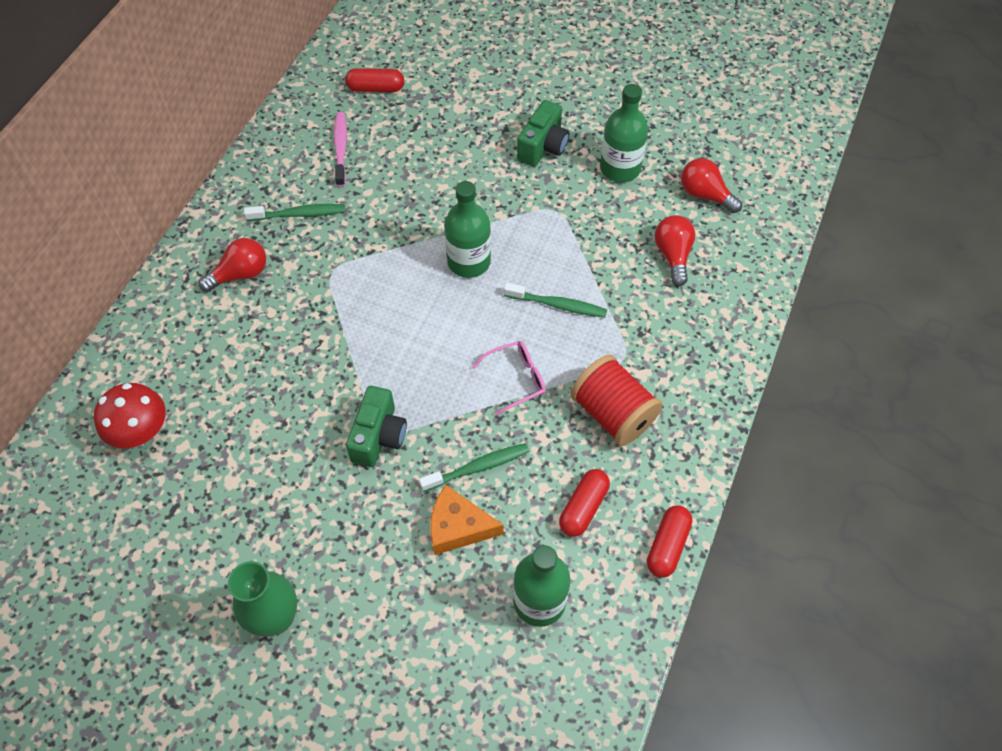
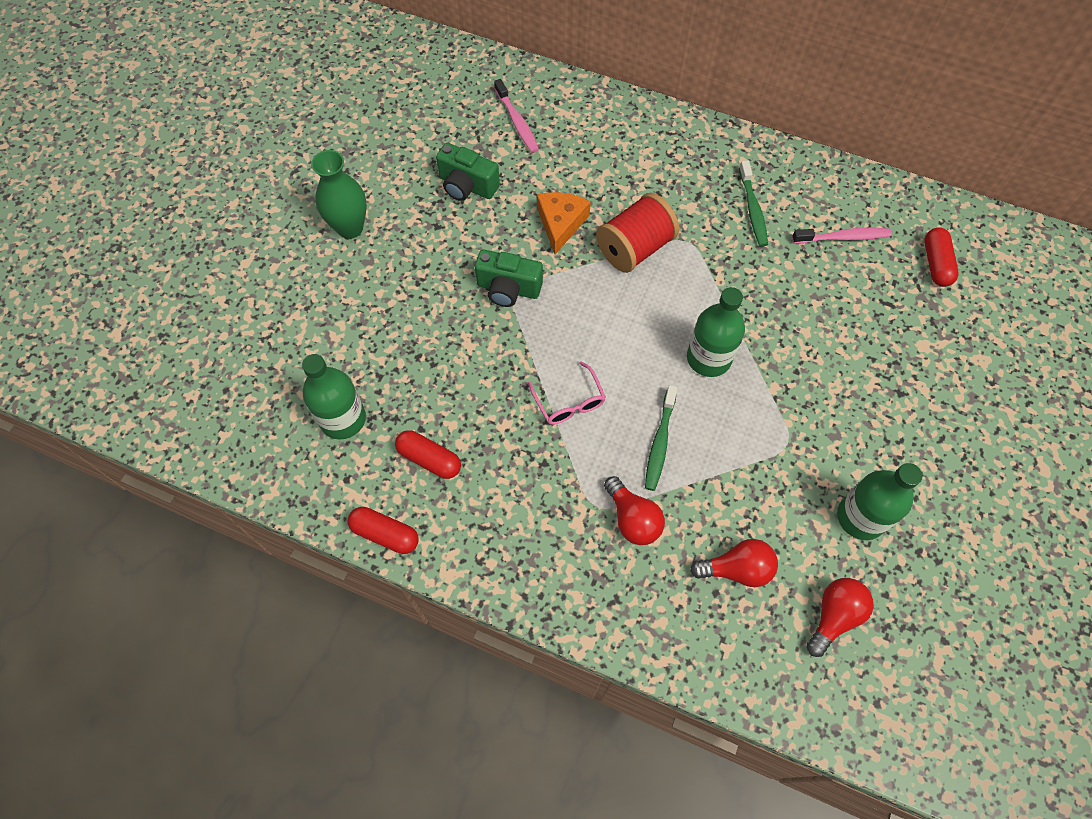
camera: 90 degrees right, 5 degrees up
(140, 431) = (517, 122): red mushroom -> pink toothbrush
(240, 274) = (677, 171): red light bulb -> red light bulb (632, 519)
(458, 527) = (417, 354): orange cheese -> orange cheese (560, 223)
(478, 467) = (475, 369): green toothbrush -> none
(543, 147) = (880, 433): green camera -> green camera (467, 186)
(612, 413) = (530, 491): red spool -> red spool (634, 248)

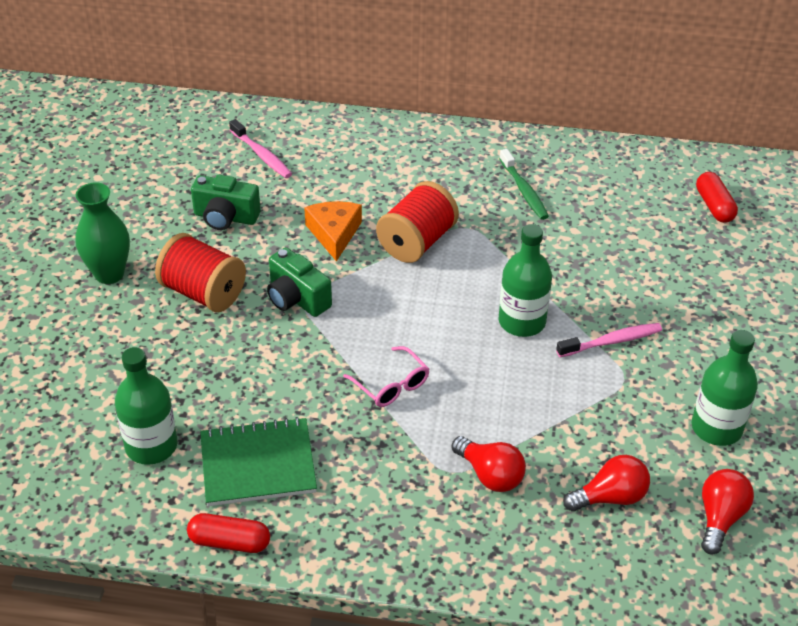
camera: 15 degrees left, 20 degrees down
(427, 265) = (203, 293): none -> red spool
(429, 459) = (258, 464): red capsule -> green notebook
(508, 289) = (296, 298): green camera -> green camera turned 45 degrees clockwise
(659, 443) = (496, 403): green toothbrush -> none
(843, 237) = (619, 199): pink toothbrush -> pink toothbrush (612, 341)

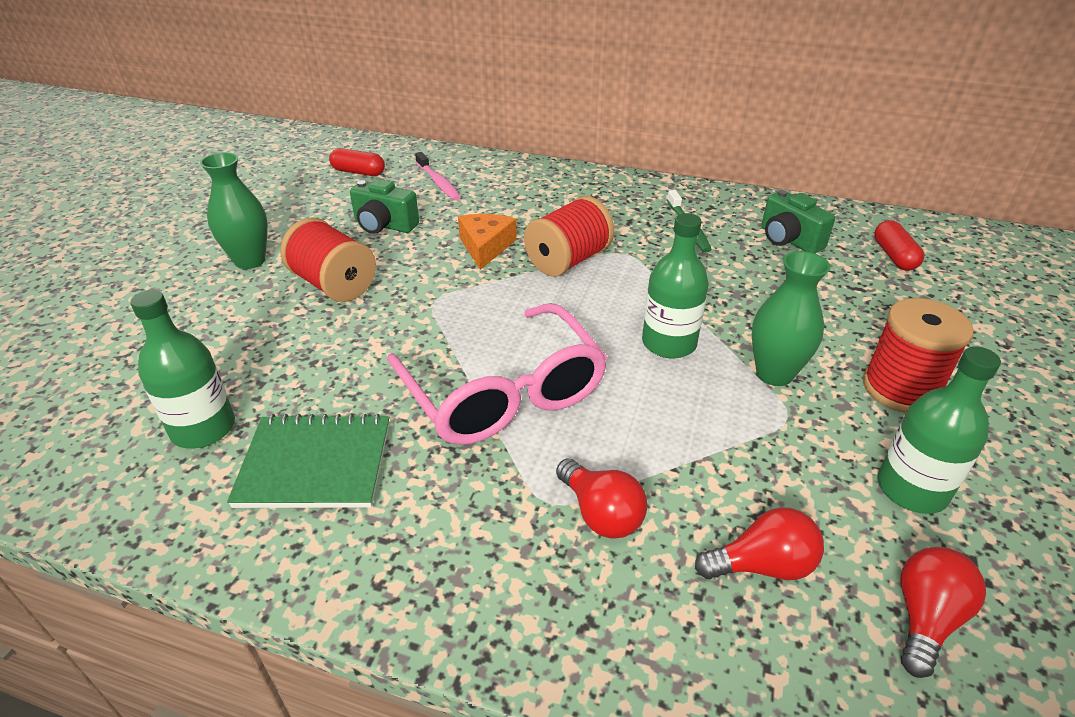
camera: 10 degrees right, 5 degrees down
(229, 542) = (237, 559): red capsule -> red capsule (358, 172)
(296, 298) = (427, 298): green camera -> green camera (788, 240)
(391, 385) = (503, 393): pink glasses -> pink glasses, size x2.24
(612, 341) = (774, 374): pink toothbrush -> green vase
(712, 344) = (900, 389): none -> red spool

